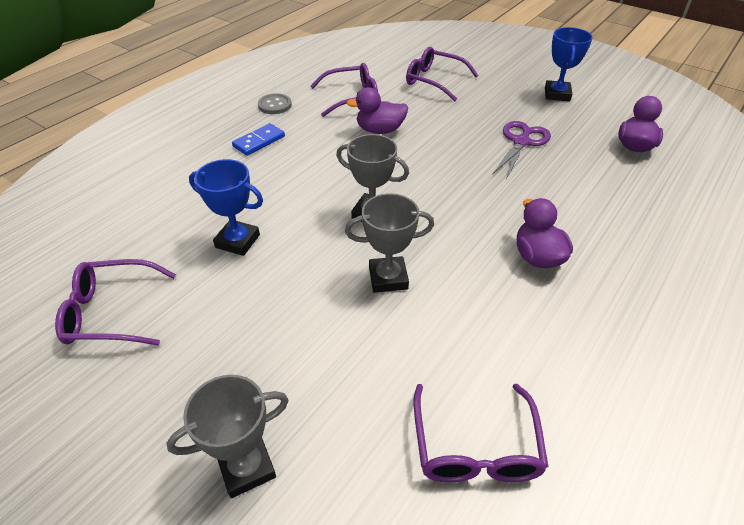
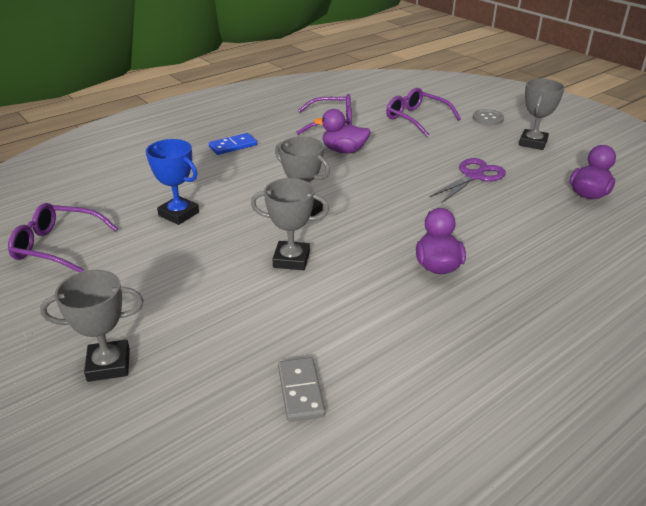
camera: 15 degrees right, 10 degrees down
(275, 105) = (260, 121): grey button -> grey button (487, 118)
(475, 448) = (301, 391): purple glasses -> grey domino
(557, 94) = (533, 143): blue trophy -> grey trophy

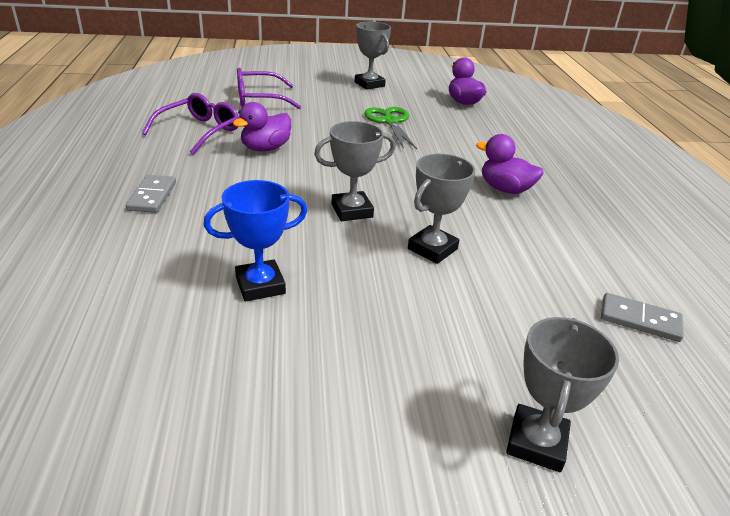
camera: 60 degrees left, 0 degrees up
(56, 246) = (212, 420): purple glasses -> none
(233, 146) = (152, 196): blue domino -> grey domino
(474, 176) = (390, 122): purple scissors -> green scissors
(487, 118) = (307, 79): grey button -> none

